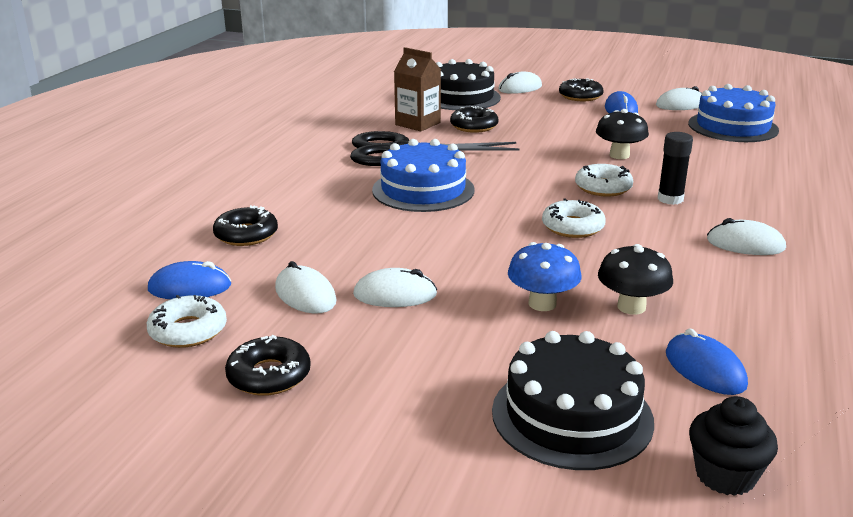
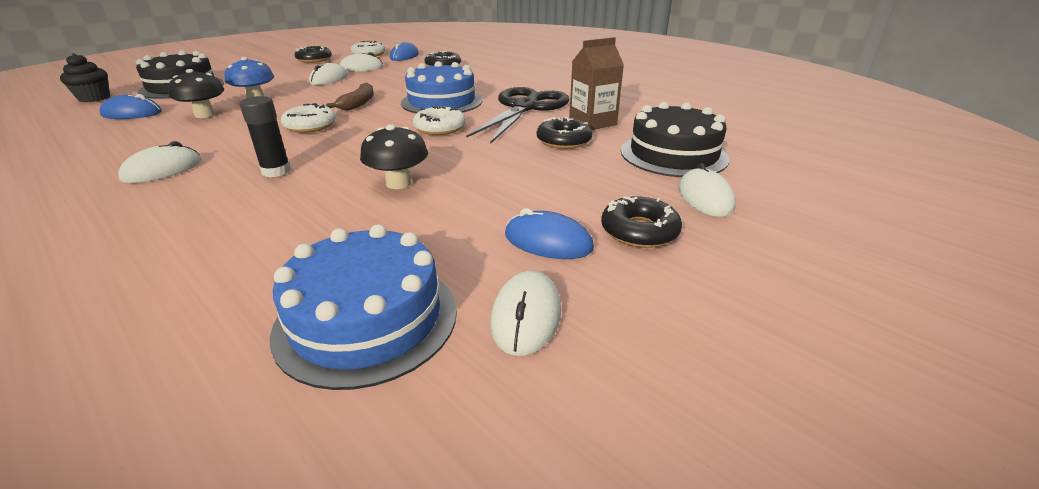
camera: 115 degrees right, 5 degrees up
(479, 230) = (358, 104): none -> brown banana
(603, 187) = (346, 153): white donut -> white donut (440, 128)

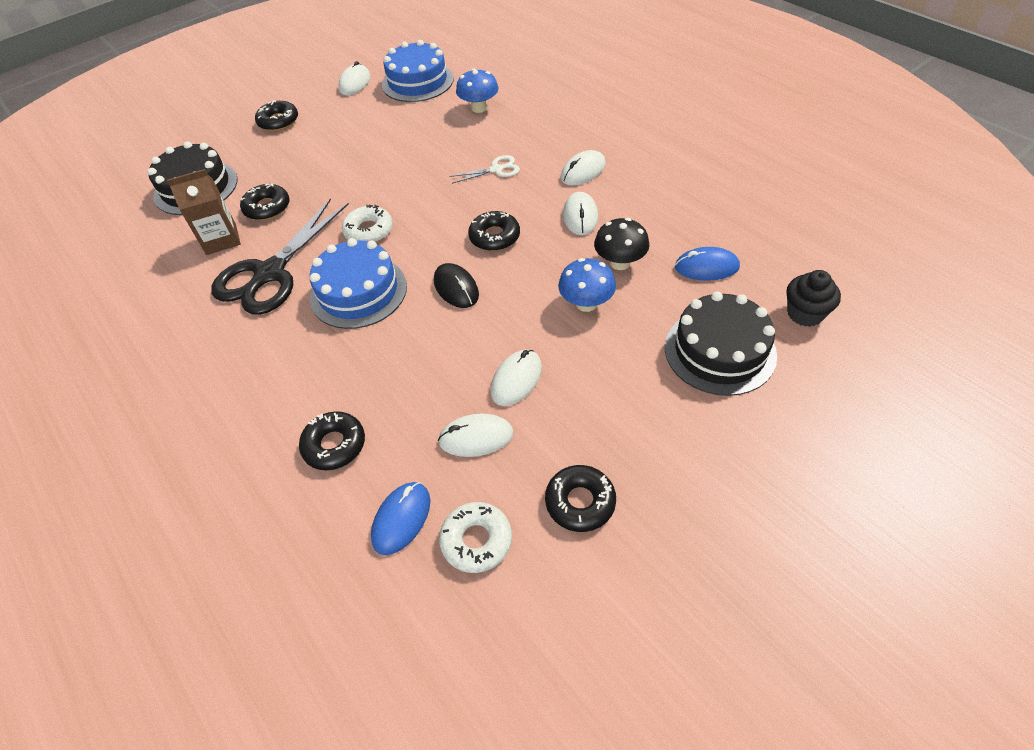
camera: 170 degrees left, 20 degrees up
(251, 253) = (479, 108): none -> blue mushroom
(276, 171) = (496, 169): black glue stick -> white scissors
(310, 126) = (494, 237): white donut -> black donut
(358, 104) = (456, 288): brown banana -> black mouse
(398, 183) = (406, 157): black mushroom -> none
(548, 241) = (329, 115): blue mouse -> none
(705, 197) = (219, 144): white mouse -> white mouse (580, 216)

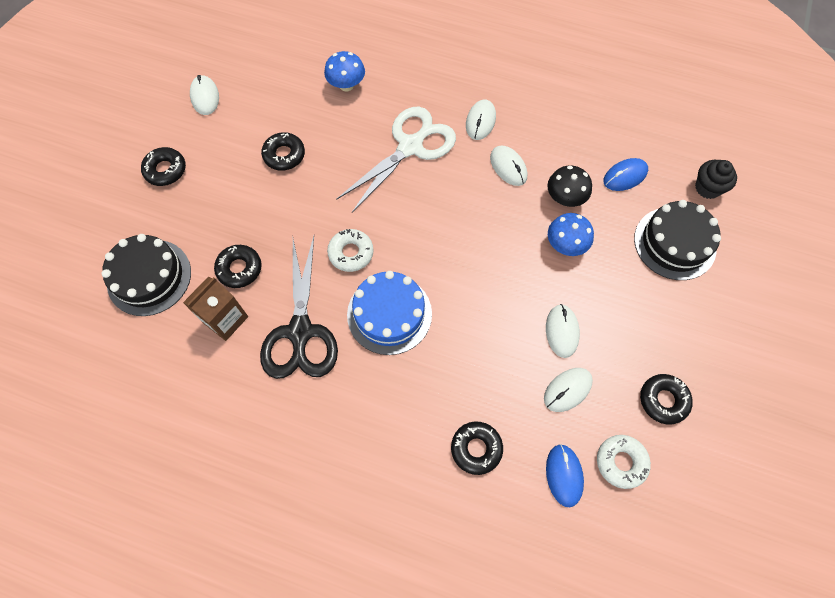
camera: 35 degrees left, 15 degrees up
(417, 81) = (266, 74): blue cake -> none
(456, 288) = (463, 275): black mouse -> none
(494, 237) = (457, 214): black donut -> black donut (284, 155)
(496, 169) = (410, 147): white scissors -> white scissors, size x2.19

